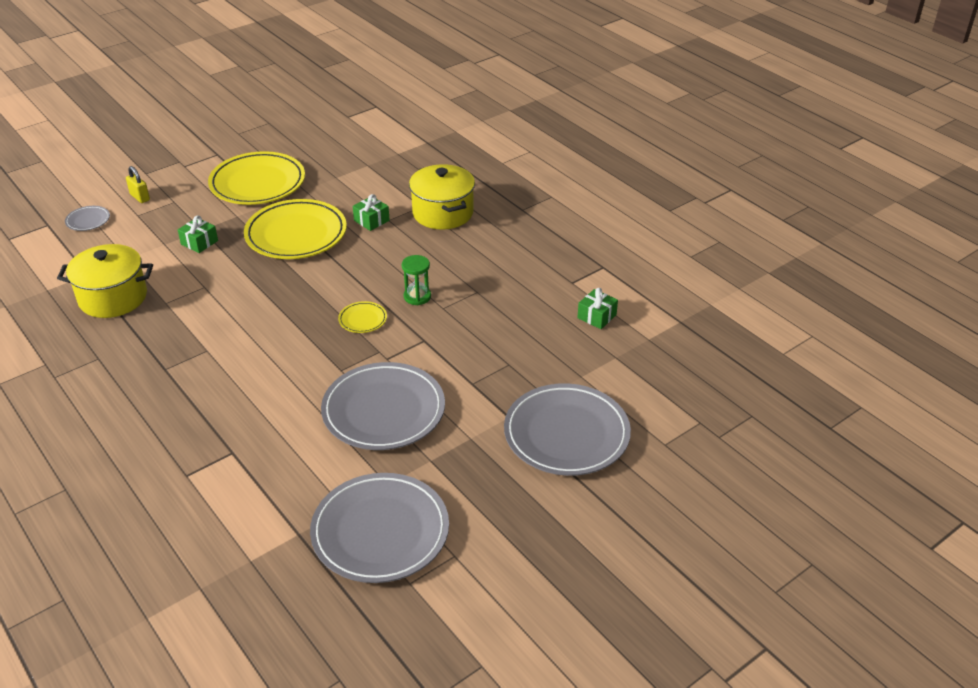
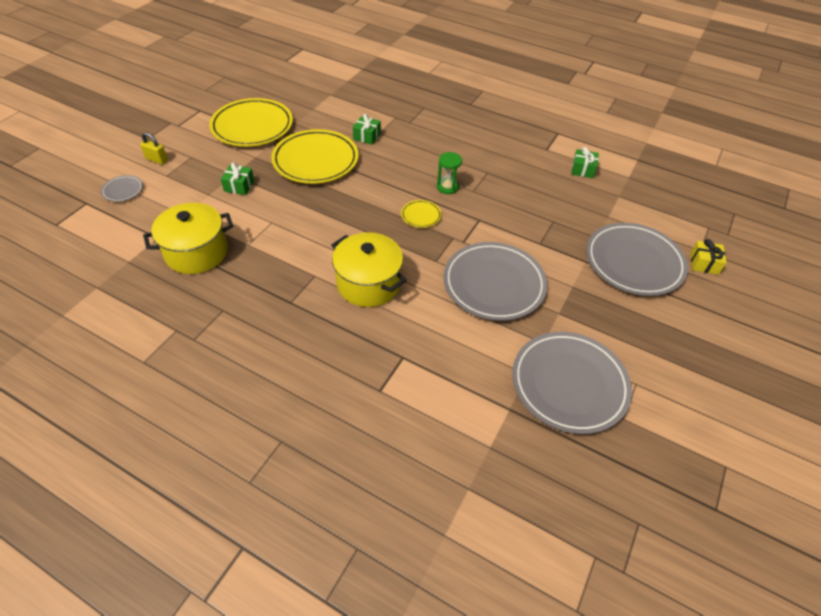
camera: 25 degrees left, 10 degrees up
(443, 213) = (416, 119): yellow pot -> yellow pot (368, 283)
(654, 460) = (704, 263): none -> yellow gift

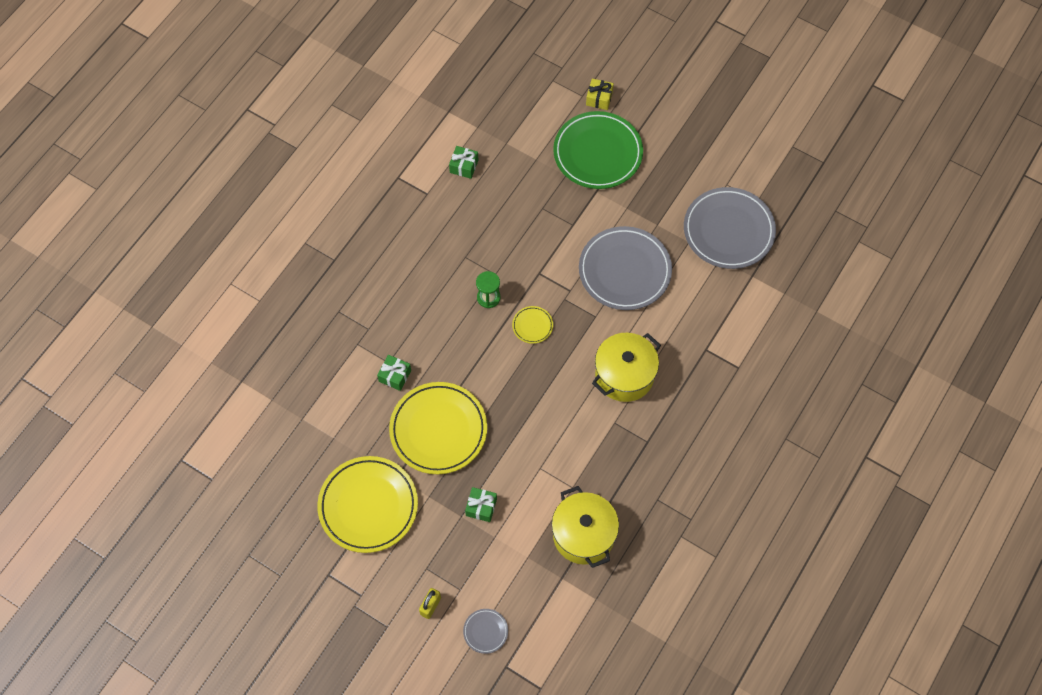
camera: 85 degrees left, 15 degrees up
(634, 262) = (597, 153): grey plate -> green plate

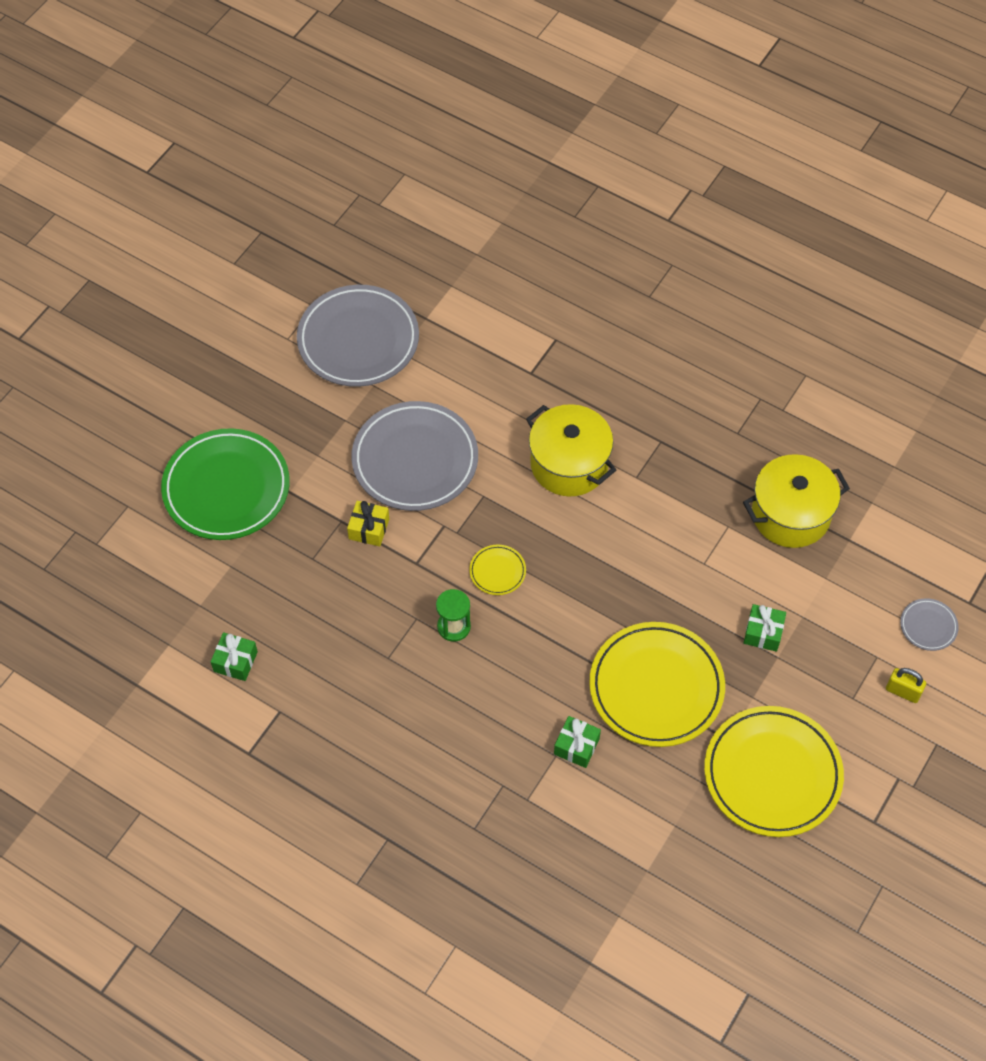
camera: 90 degrees left, 5 degrees down
(599, 98) = (135, 484): yellow gift -> yellow gift (369, 529)

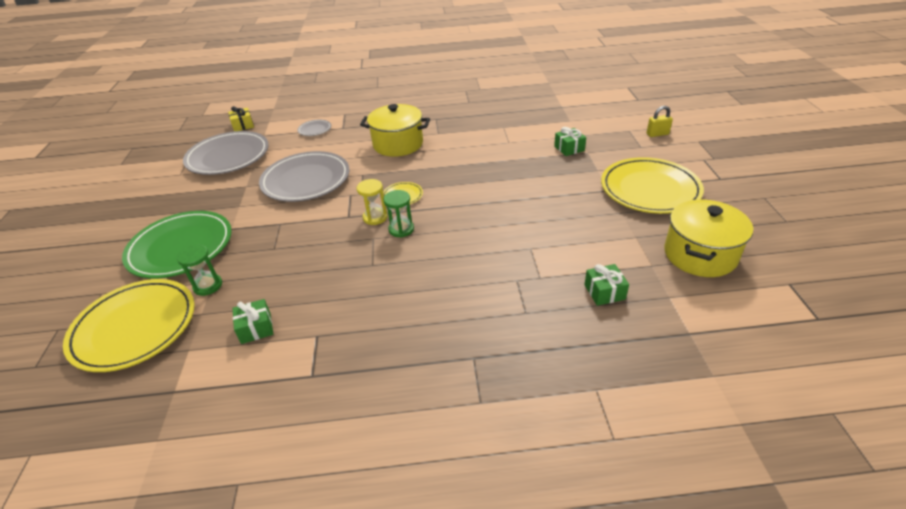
camera: 35 degrees left, 20 degrees down
(223, 569) = (208, 286): none -> green hourglass
(369, 529) = (302, 218): yellow gift -> yellow gift (243, 125)
(442, 586) = (375, 217): none -> yellow hourglass
(576, 746) = (537, 237): green gift -> green gift (604, 292)
(656, 687) = (546, 192): yellow plate -> yellow plate (135, 328)
(790, 514) = (526, 111): yellow pot -> yellow pot (700, 255)
(928, 626) = (634, 112): grey plate -> grey plate (315, 130)

